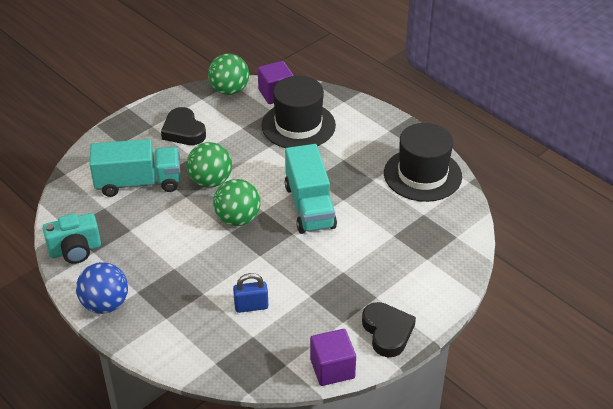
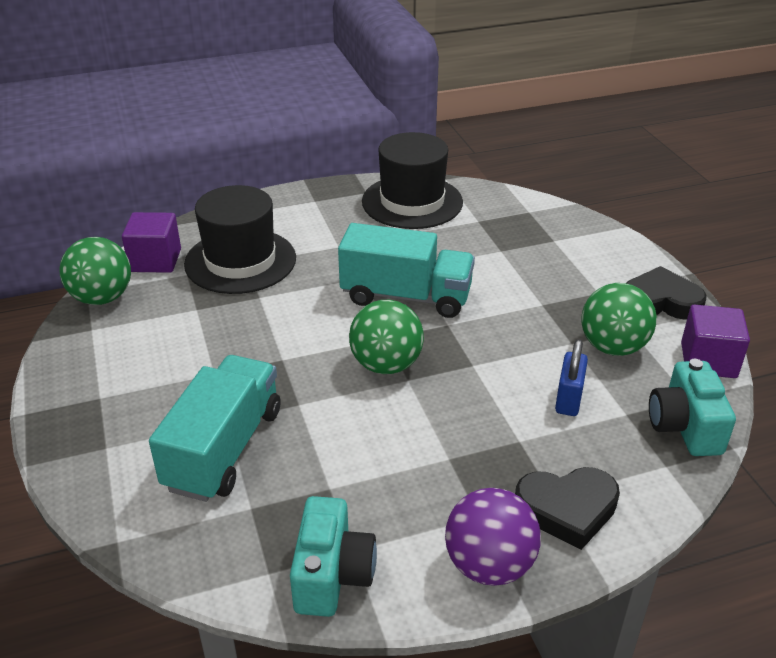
camera: 65 degrees left, 5 degrees down
(105, 304) = (489, 565): blue ball -> purple ball
(183, 131) = (146, 367): black heart -> black heart (567, 509)
(210, 181) = (285, 369): green ball -> green ball (613, 347)
(255, 366) = (684, 427): none -> turquoise camera

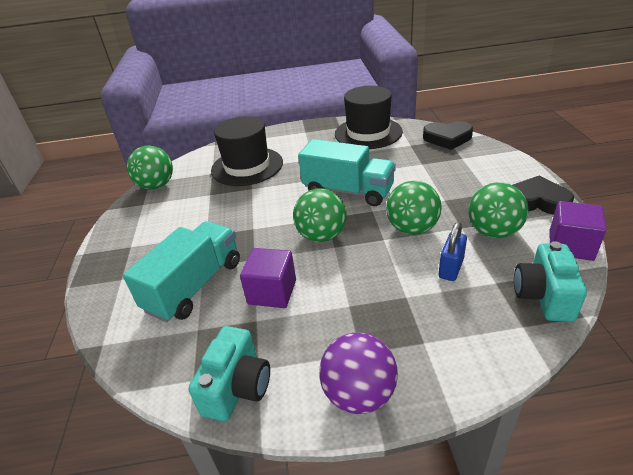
camera: 15 degrees right, 0 degrees up
(155, 260) = (196, 165): purple cube -> purple cube (272, 292)
(508, 348) = (412, 229): none -> green ball
(567, 509) = (432, 354): black heart -> black heart (447, 138)

